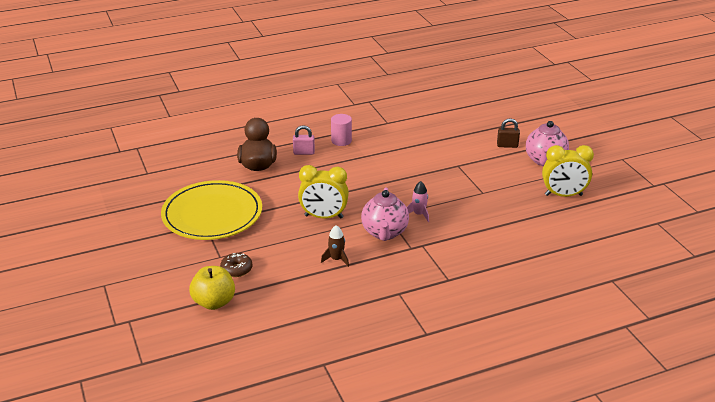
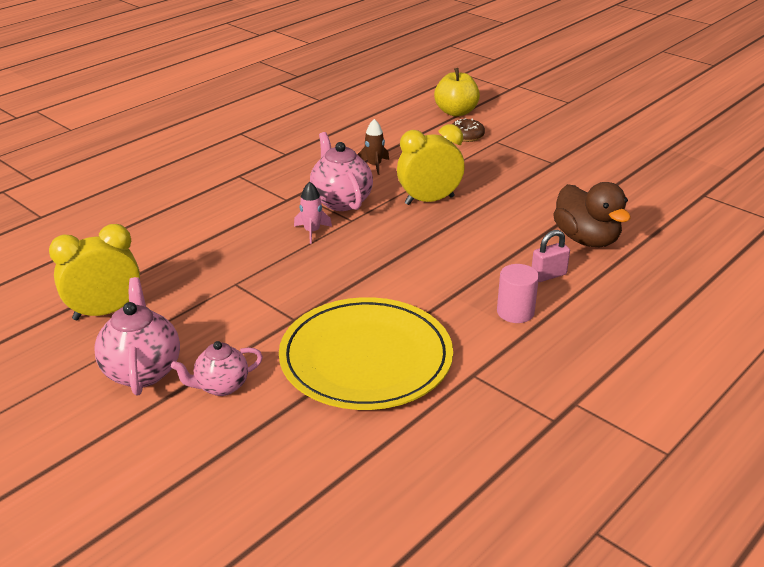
camera: 155 degrees right, 0 degrees up
(212, 214) = (558, 173): yellow plate -> yellow plate (366, 358)
(507, 145) = (221, 386): brown padlock -> pink teapot

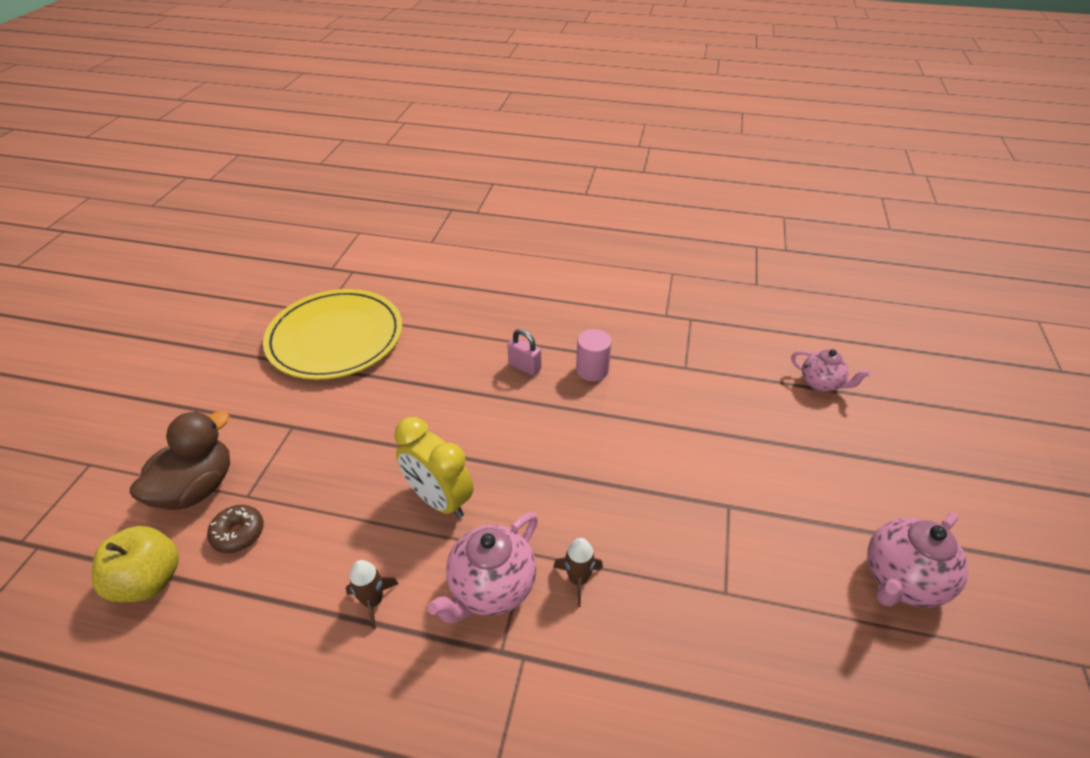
camera: 120 degrees left, 10 degrees up
(105, 312) = (883, 694): yellow clock -> none
(221, 386) = (850, 506): pink teapot -> pink teapot (821, 384)
(312, 232) = (578, 579): pink rocket -> brown rocket
(366, 358) = (727, 431): yellow plate -> yellow plate (335, 338)
(586, 239) = (449, 360): brown duck -> brown duck (197, 488)

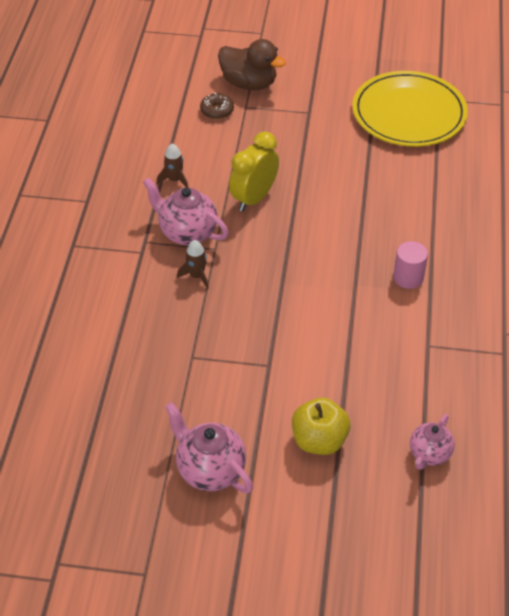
camera: 85 degrees right, 5 degrees up
(149, 580) = (182, 85): yellow apple -> yellow apple (319, 440)
(524, 367) = (401, 232): pink padlock -> none

